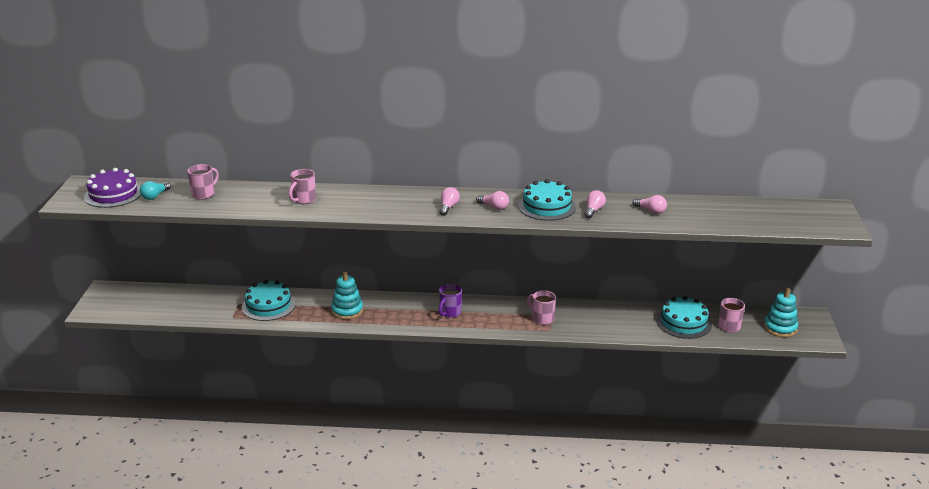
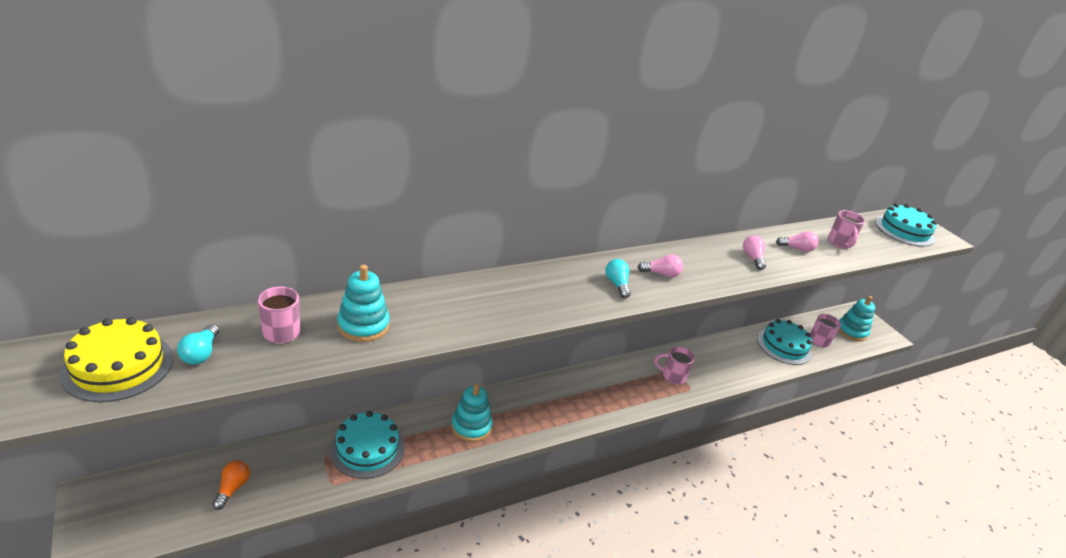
camera: 35 degrees left, 5 degrees up
(113, 194) = (118, 366): purple cake -> yellow cake
(177, 305) = (232, 488): none -> orange light bulb
(251, 199) = (363, 325): none -> turquoise stacking toy
(303, 200) = (438, 310): pink mug -> pink mug (839, 243)
(448, 207) = (617, 284): pink light bulb -> turquoise light bulb
(450, 313) = (582, 395): purple mug -> none
(547, 206) = (707, 262): turquoise cake -> turquoise cake (904, 230)

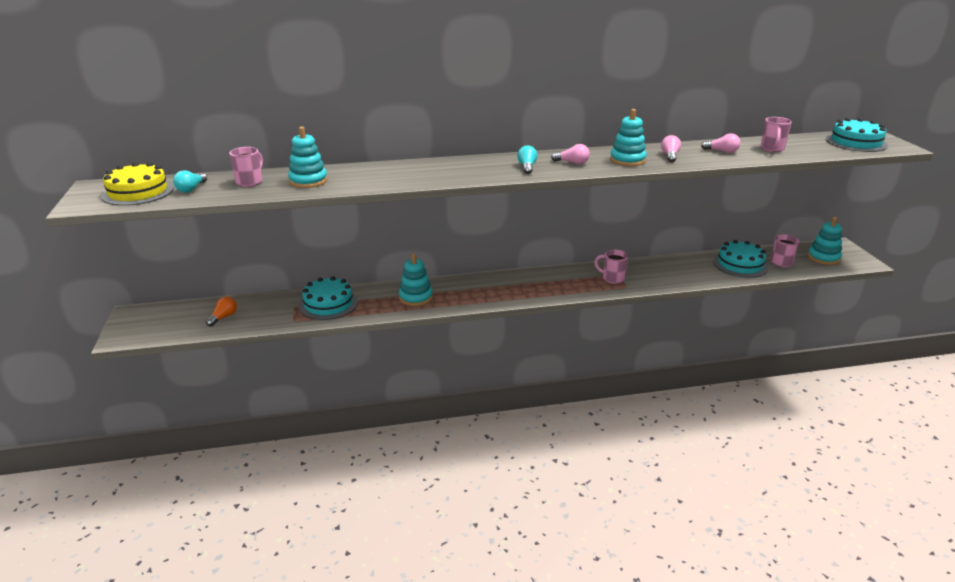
camera: 20 degrees right, 5 degrees down
(715, 267) = (627, 160): none -> turquoise stacking toy

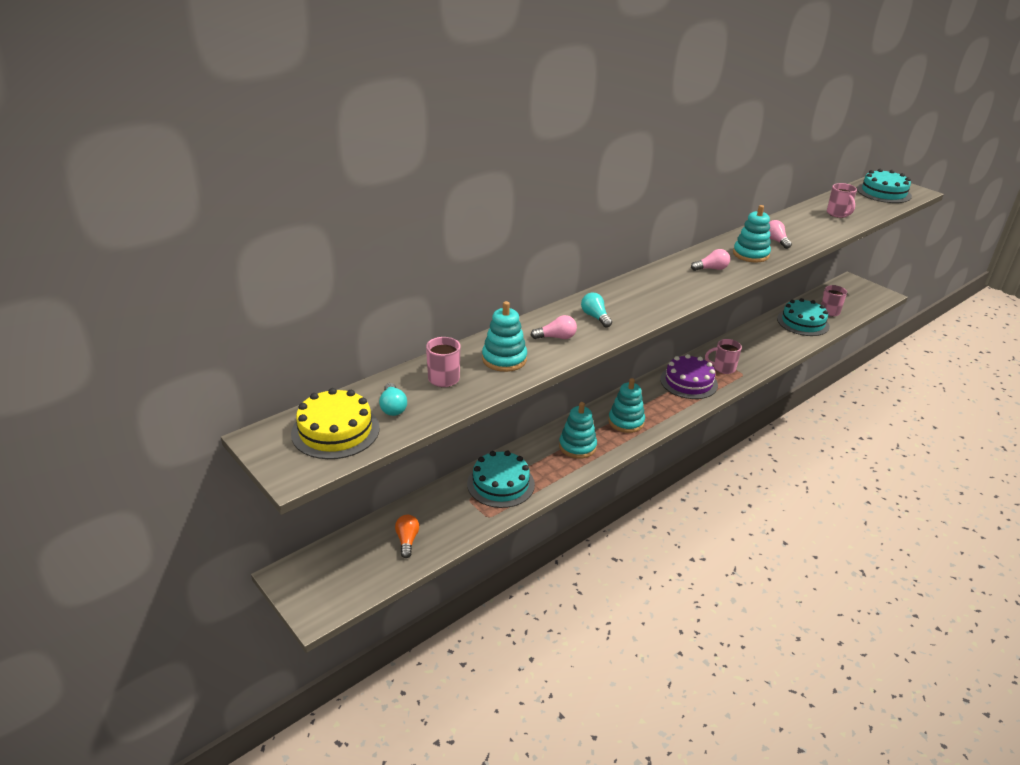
camera: 30 degrees left, 5 degrees up
(527, 167) = (682, 284): turquoise light bulb -> turquoise light bulb (595, 317)
(567, 280) = (688, 382): none -> purple cake
(722, 151) = (806, 225): pink light bulb -> pink light bulb (556, 337)
(823, 258) = (853, 298): turquoise stacking toy -> turquoise stacking toy (626, 422)

